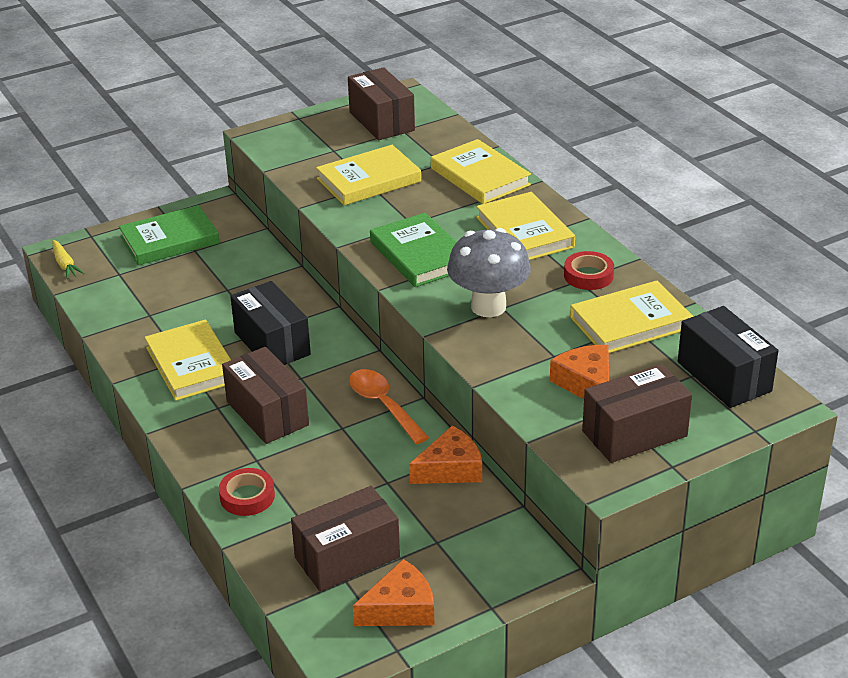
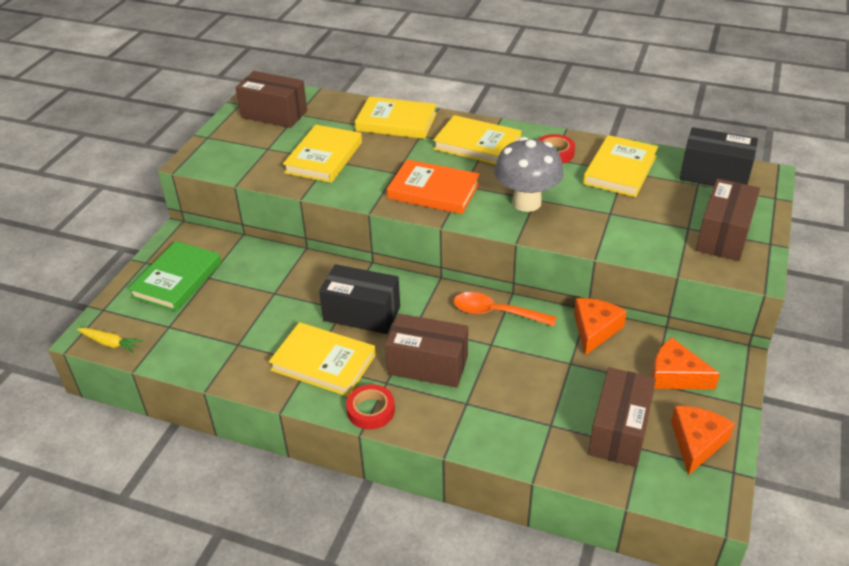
camera: 40 degrees left, 5 degrees up
(247, 496) = (497, 433): red tape -> red tape (371, 410)
(420, 255) = (433, 191): green book -> orange book
(586, 384) = (653, 220): orange cheese -> orange cheese (675, 375)

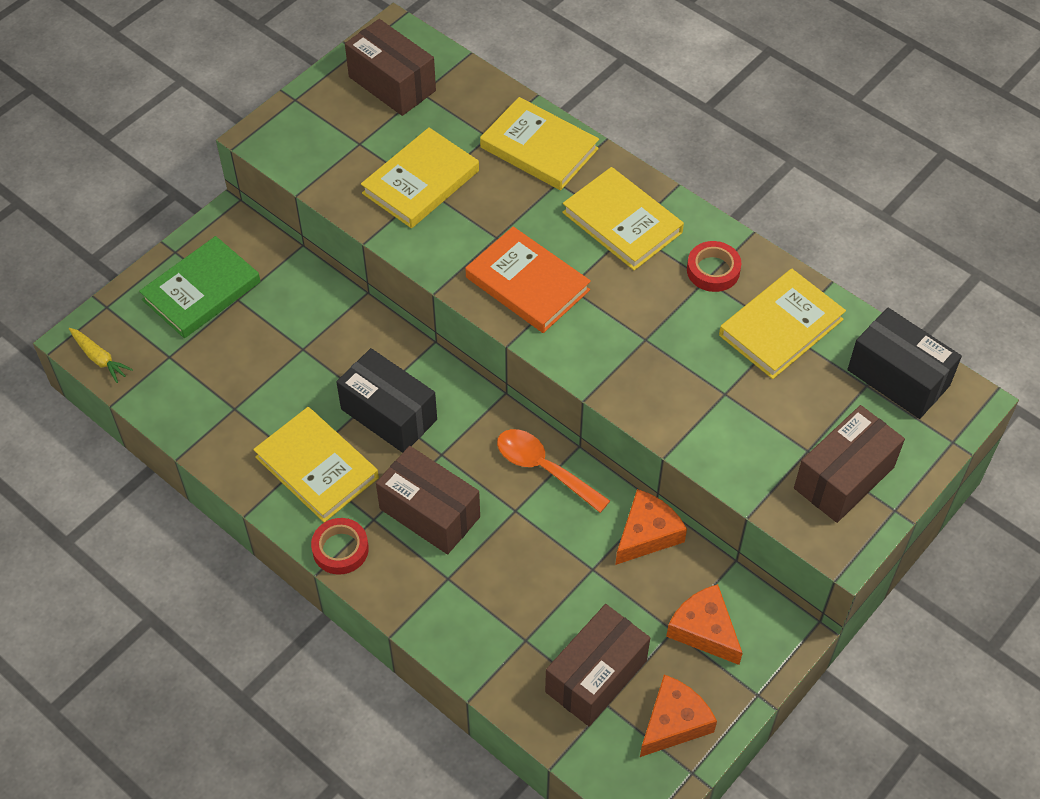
camera: 20 degrees right, 15 degrees up
(526, 203) = (631, 342): grey mushroom -> none

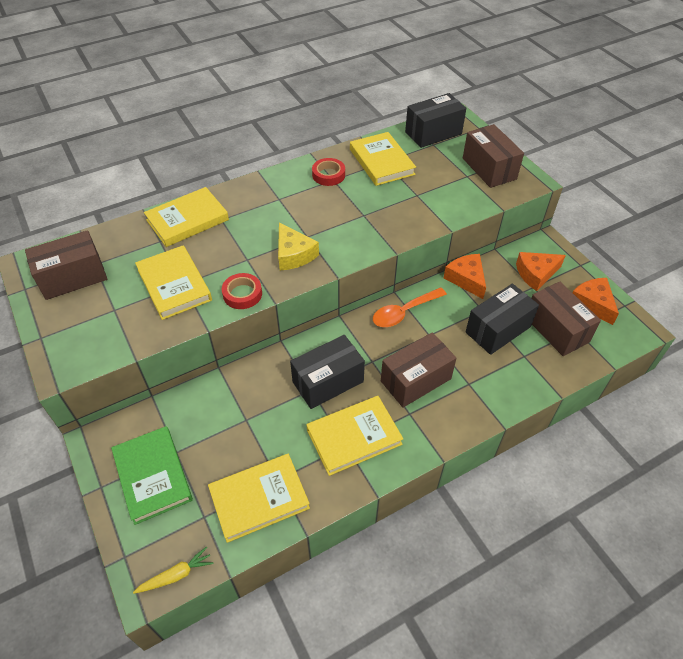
camera: 70 degrees left, 5 degrees down
(340, 549) = (427, 440): red tape -> red tape (242, 294)
(527, 284) = (294, 254): orange book -> yellow cheese
(562, 596) = (498, 329): none -> black box
(622, 222) = (271, 200): yellow book -> yellow book (259, 499)

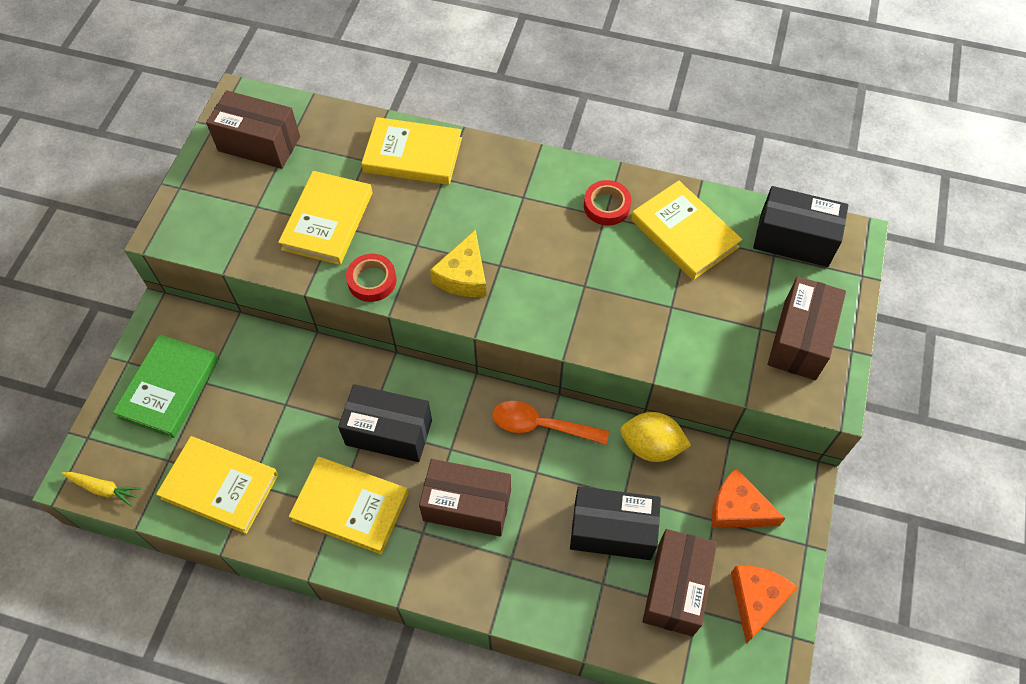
camera: 45 degrees right, 10 degrees up
(381, 162) = (684, 233): yellow book -> yellow book turned 60 degrees counterclockwise
(466, 279) = (651, 446): orange cheese -> yellow lemon

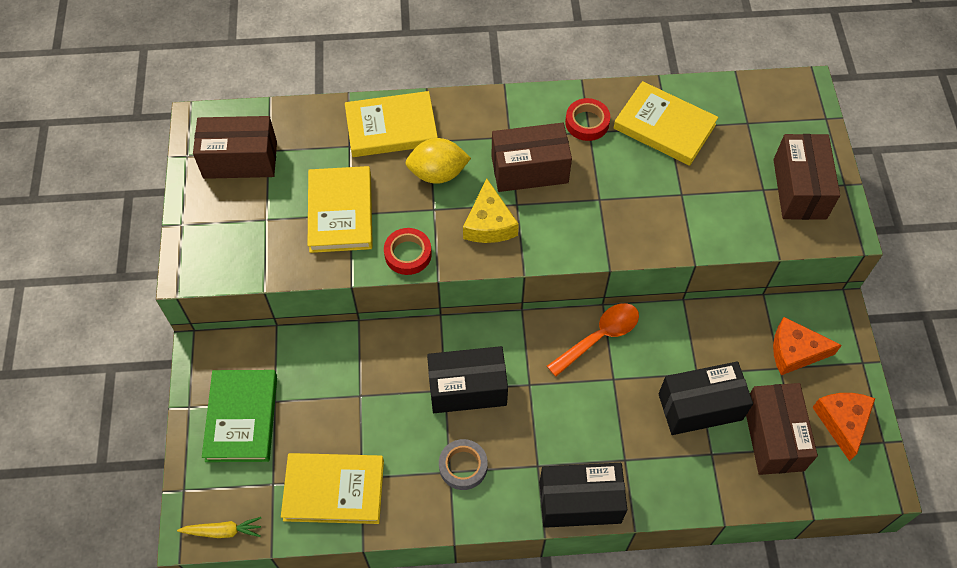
camera: 20 degrees left, 0 degrees up
(350, 507) = (463, 466): yellow book -> grey tape
(467, 505) = (566, 429): brown box -> brown box (529, 170)
(541, 425) = (599, 337): orange spoon -> orange spoon turned 150 degrees clockwise
(651, 446) = (701, 323): yellow lemon -> yellow lemon (438, 173)
(794, 239) = (758, 104): black box -> black box (580, 502)

